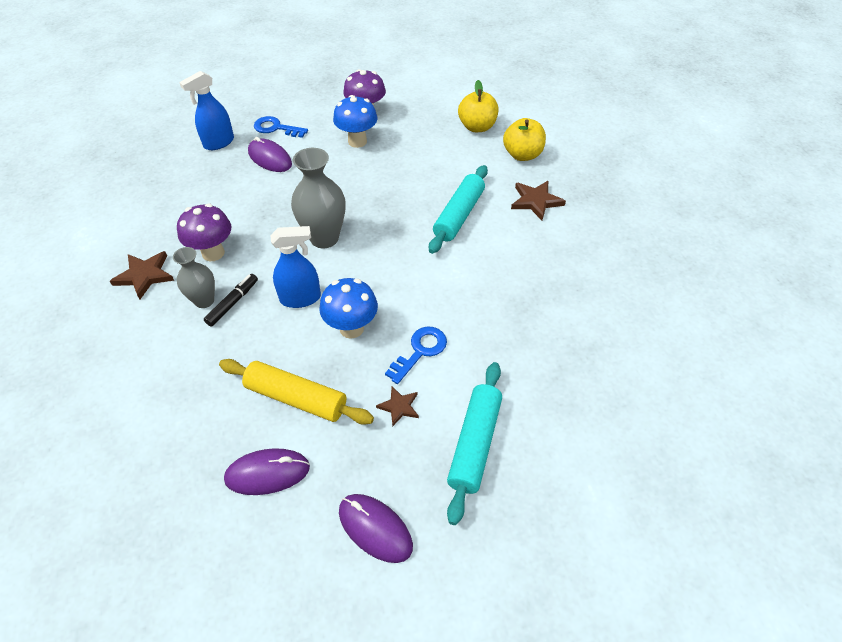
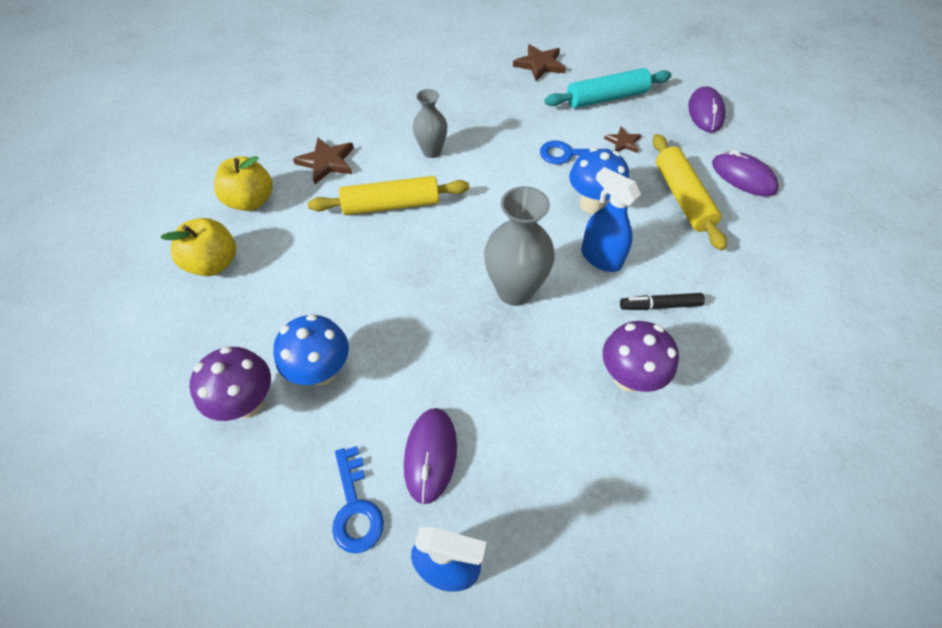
camera: 125 degrees left, 5 degrees up
(145, 275) = (720, 419): brown star -> brown star (540, 64)
(204, 301) = (683, 331): grey vase -> grey vase (431, 151)
(459, 215) = (391, 205): turquoise rolling pin -> yellow rolling pin

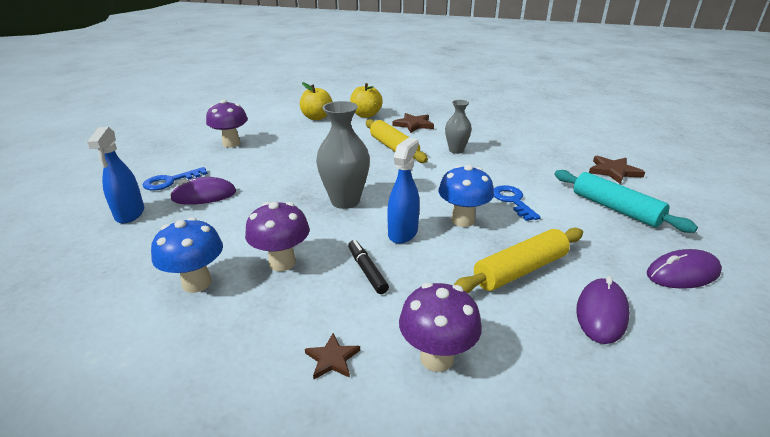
camera: 70 degrees right, 25 degrees down
(322, 371) = (256, 156): blue mushroom -> blue mushroom (197, 283)
(623, 142) = (562, 226): brown star -> brown star (332, 359)
(781, 290) = (437, 358): none -> purple mushroom

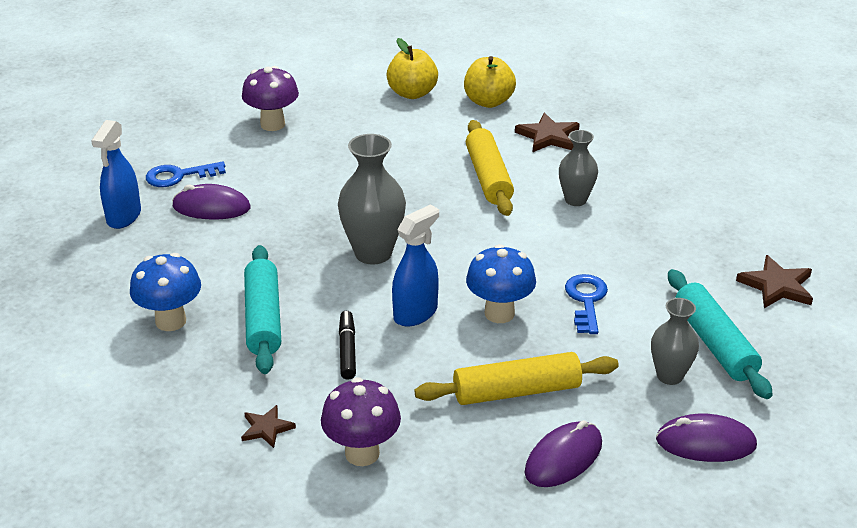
camera: 20 degrees right, 5 degrees up
(282, 263) = (263, 318): purple mushroom -> turquoise rolling pin
(610, 234) = (669, 376): none -> grey vase

